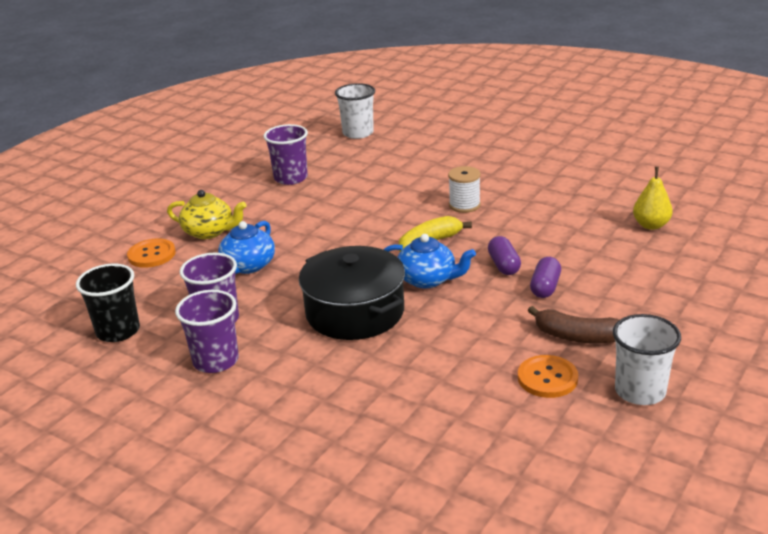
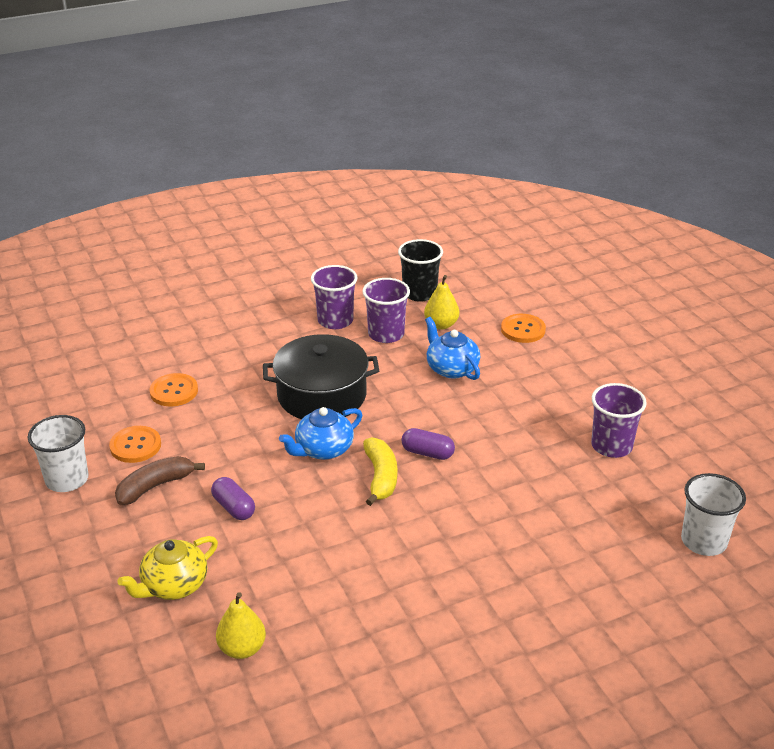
camera: 120 degrees right, 5 degrees up
(175, 297) = (441, 325): none -> yellow pear
(209, 232) = (536, 366): yellow teapot -> yellow teapot (174, 585)
(444, 402) = (174, 391): none -> orange button
(464, 205) = (430, 536): white spool -> none
(503, 265) = (293, 502): purple capsule -> purple capsule (427, 453)

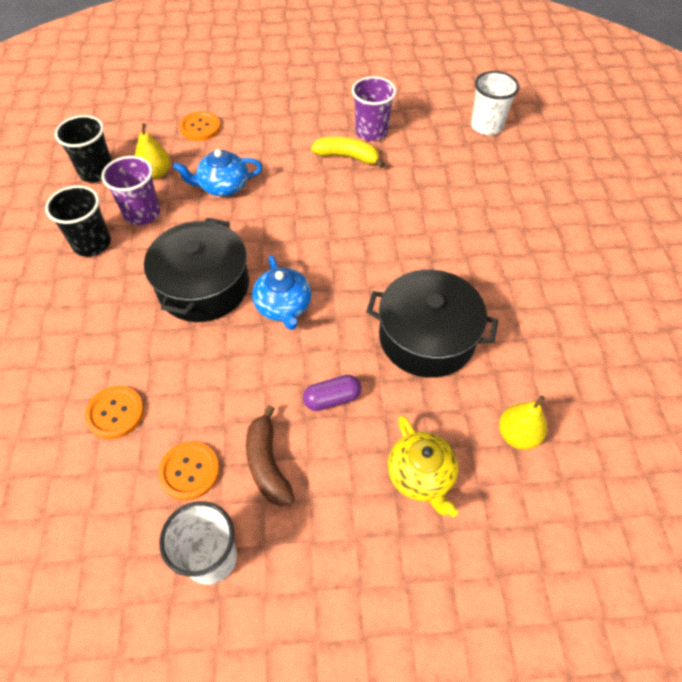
camera: 70 degrees left, 20 degrees up
(333, 556) = (427, 337): none -> black pot
(335, 321) = (92, 243): purple cup -> black cup
(381, 477) = (341, 276): yellow banana -> yellow banana (347, 157)
(427, 453) = (326, 236): purple capsule -> none

